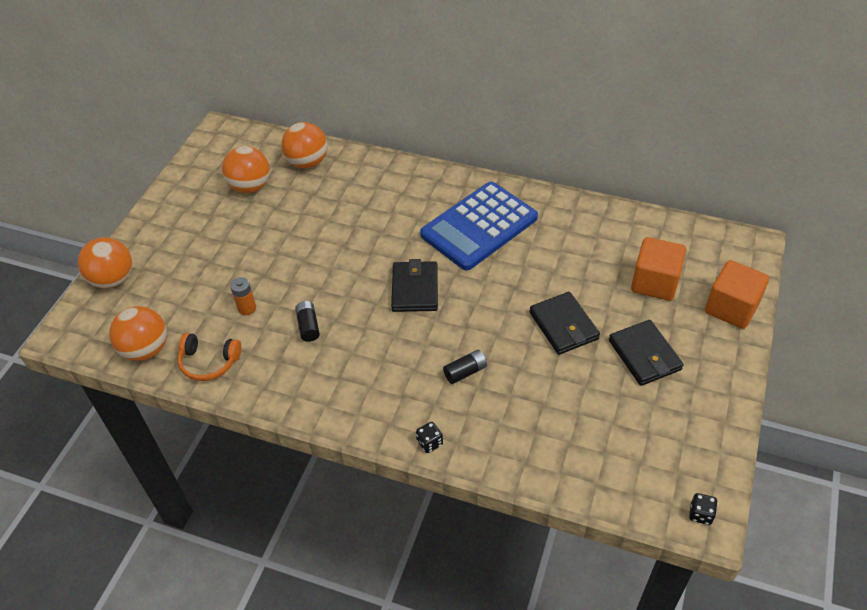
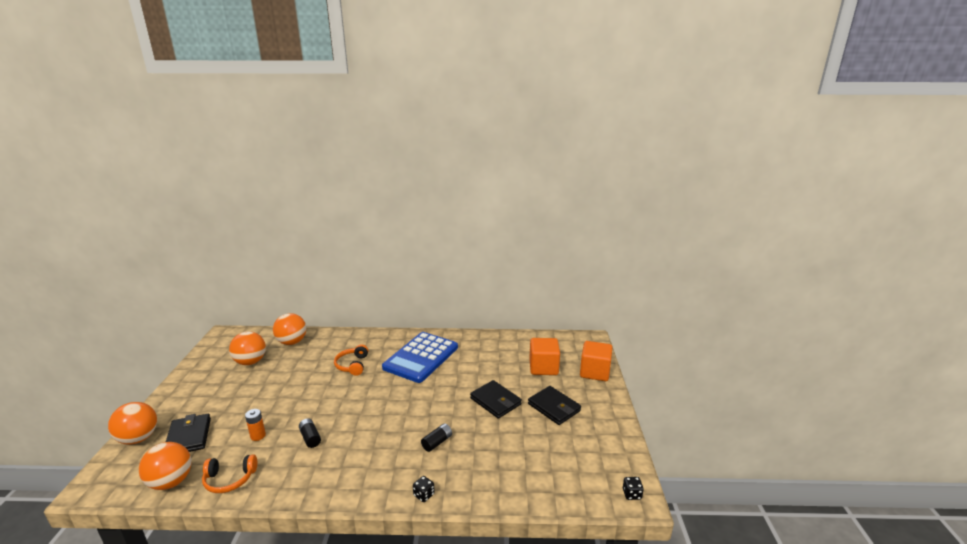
camera: 20 degrees left, 25 degrees down
(381, 220) = (352, 365): none -> orange headphones
(415, 289) = (386, 400): black wallet -> black wallet (189, 437)

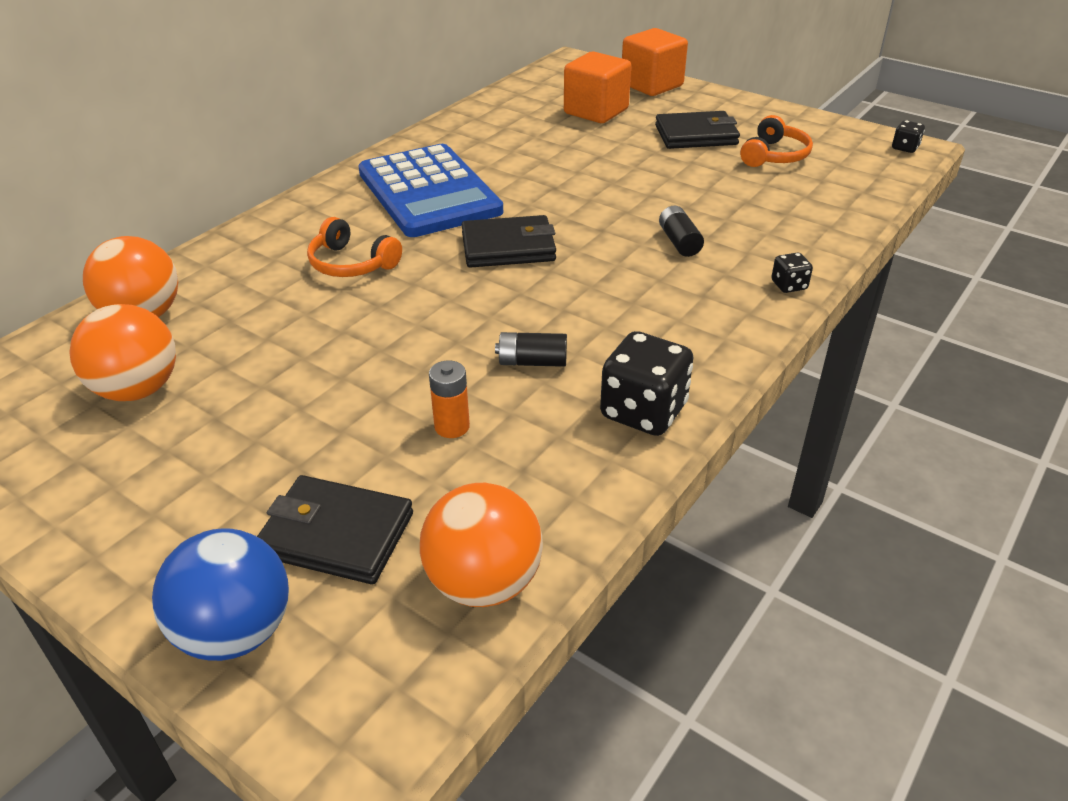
camera: 55 degrees left, 15 degrees up
(138, 438) = (236, 632): orange ball -> blue ball
(229, 479) = (560, 489): orange headphones -> orange headphones (774, 156)
(290, 483) = (643, 411): none -> black dice
(495, 401) = (633, 169): black wallet -> black wallet (508, 247)

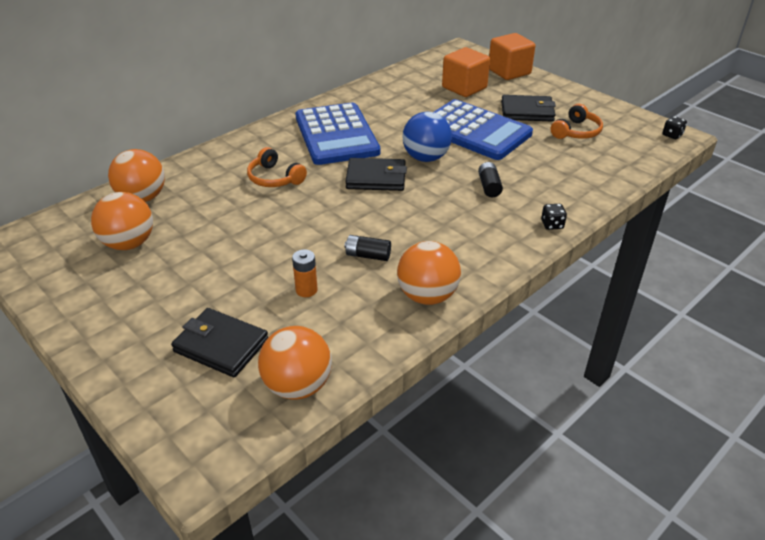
camera: 10 degrees right, 0 degrees up
(236, 632) = (151, 392): blue ball -> blue ball (426, 158)
(631, 168) = (474, 131): none -> blue calculator
(643, 411) = (427, 296): black dice -> orange ball

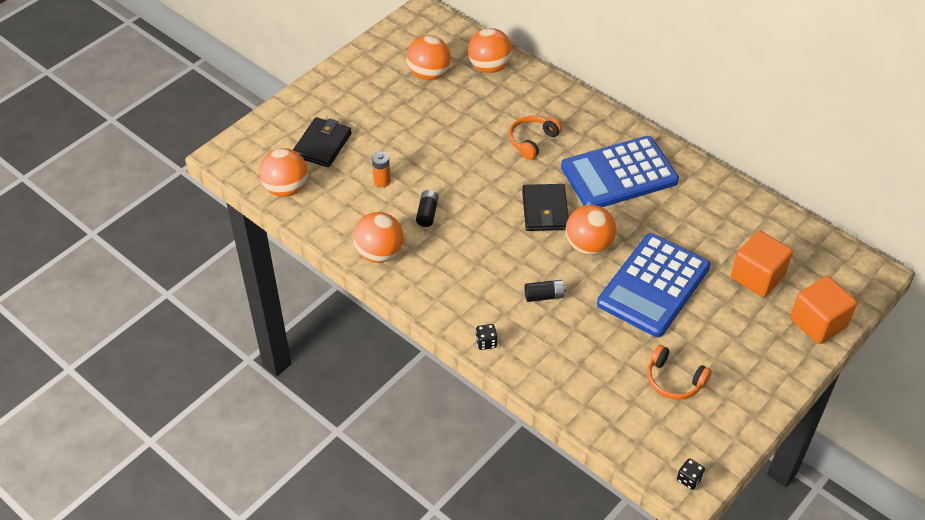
camera: 85 degrees right, 10 degrees up
(426, 158) = (588, 246): blue ball -> orange ball
(527, 111) = (712, 336): black wallet -> none

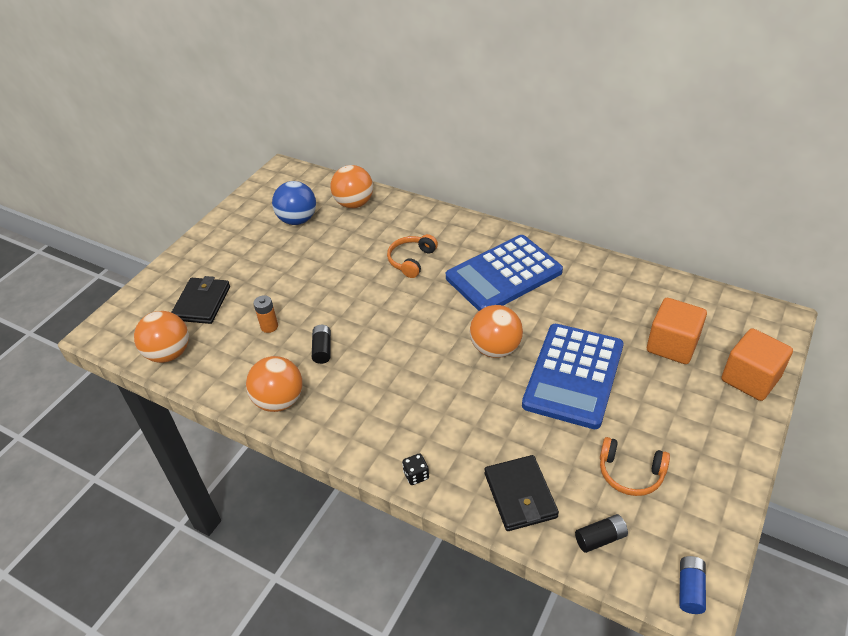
camera: 10 degrees left, 5 degrees down
(429, 74) = (297, 220): orange ball -> blue ball
(544, 296) = (465, 410): black battery -> black battery (600, 538)
(545, 210) = (441, 322): black wallet -> black wallet (520, 495)
(689, 479) = (690, 589): black dice -> blue battery

